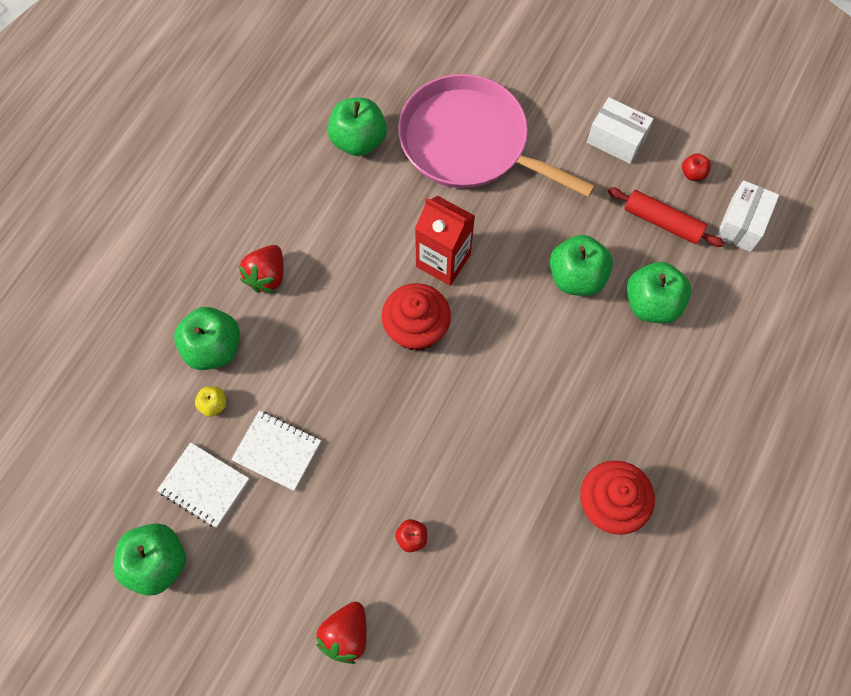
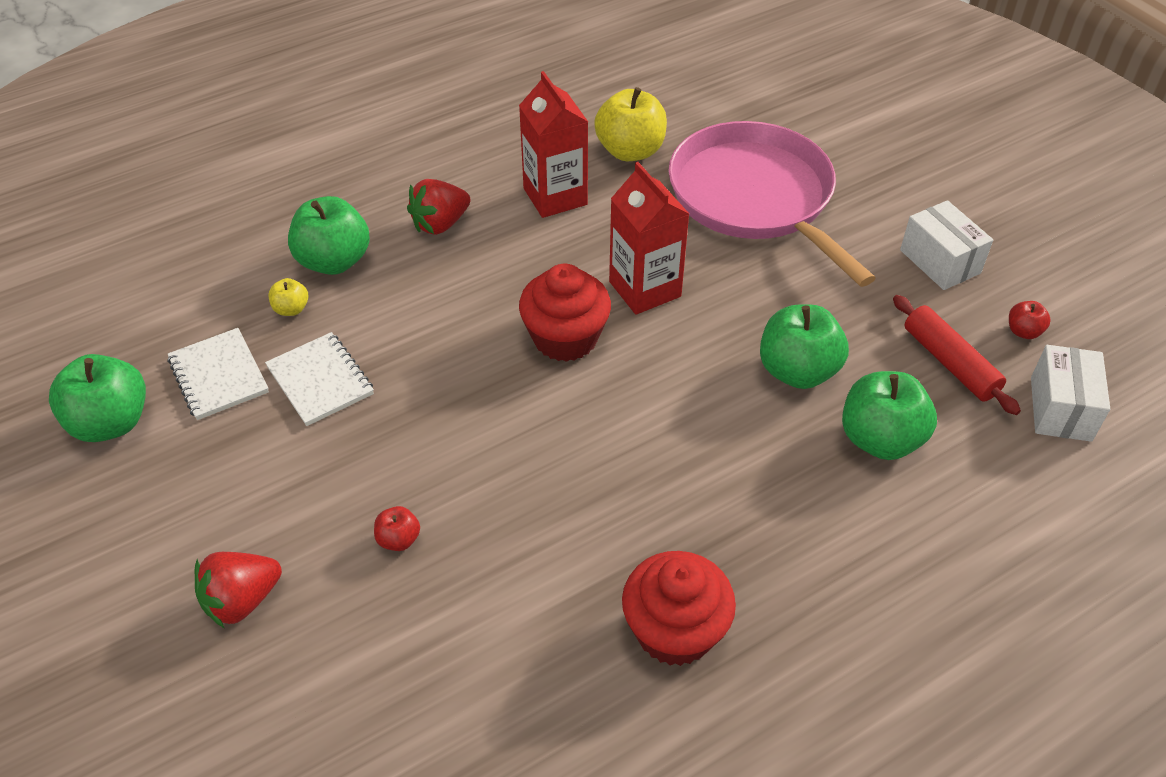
camera: 30 degrees right, 20 degrees down
(332, 210) = (555, 196): none -> red carton
(358, 141) = (630, 151): green apple -> yellow apple
(741, 224) = (1060, 409): white box -> white box turned 45 degrees counterclockwise

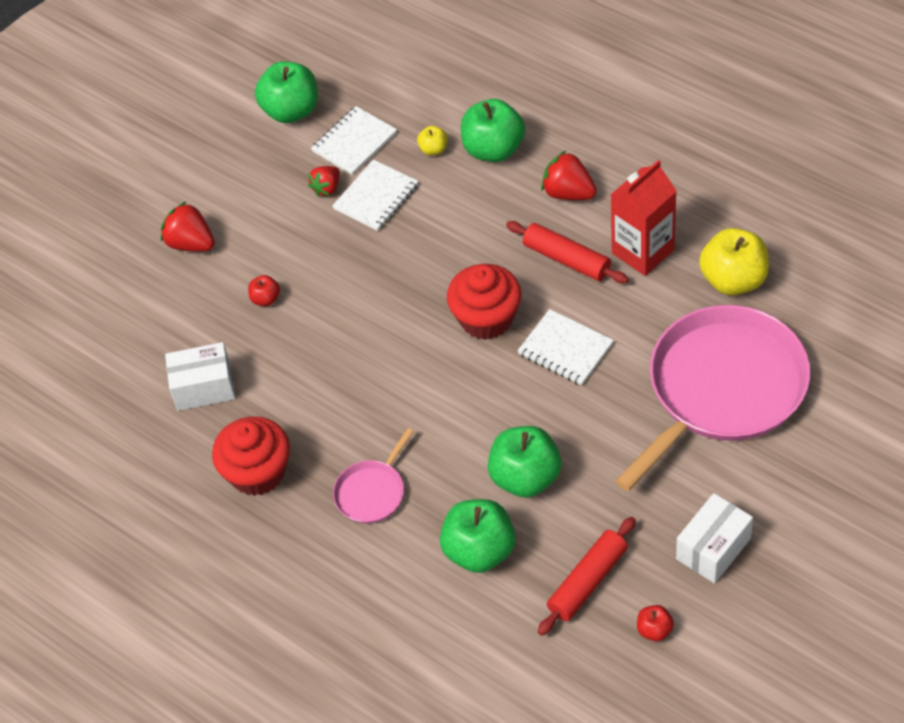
camera: 75 degrees right, 5 degrees up
(268, 423) = (327, 188): none -> red strawberry
(527, 252) = (566, 259): none -> red rolling pin
(645, 289) = (565, 349): red carton -> white notebook
(759, 515) = (372, 492): none -> pink pan
(1060, 409) = (573, 672): white box -> white box (204, 388)

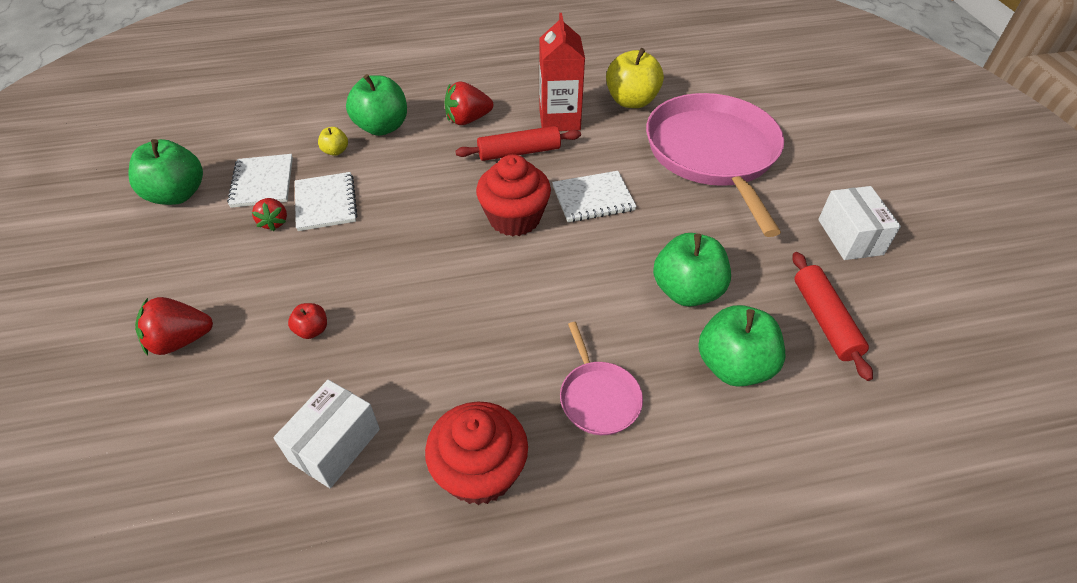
camera: 55 degrees left, 5 degrees down
(654, 630) = (905, 312): red apple -> none

